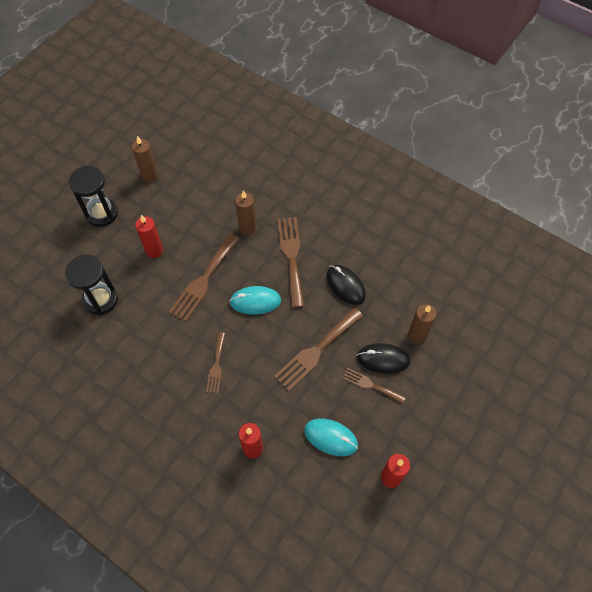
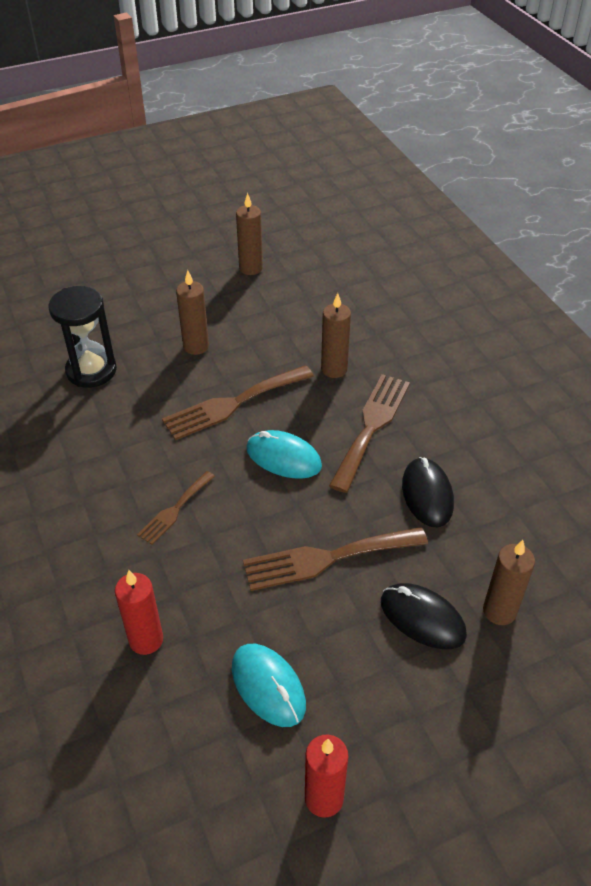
camera: 30 degrees right, 15 degrees down
(102, 213) = (164, 284): black hourglass -> none
(154, 250) = (196, 346): red candle -> brown candle
(371, 385) = (379, 644): brown fork -> none

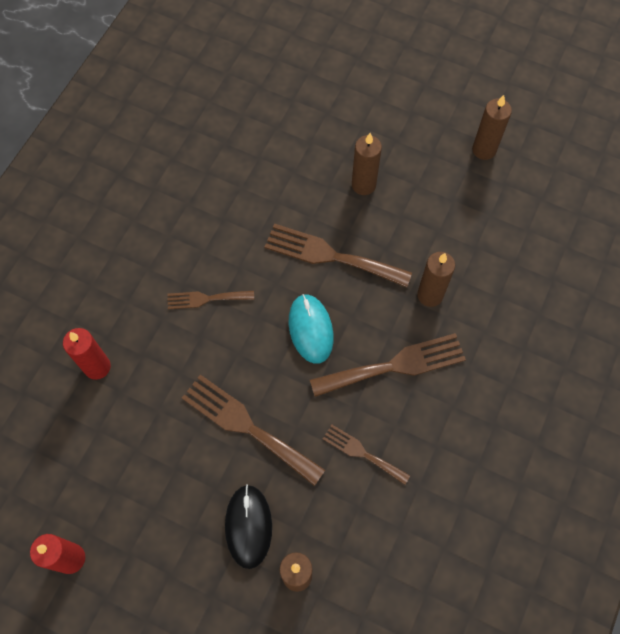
camera: 50 degrees right, 20 degrees up
(91, 370) = (278, 142): black hourglass -> none
(268, 686) = (120, 466): turquoise mouse -> none
(427, 495) = (362, 453): black mouse -> brown fork

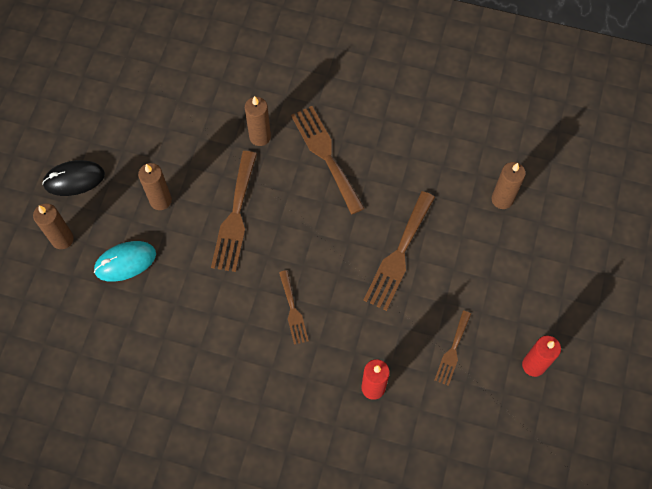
camera: 100 degrees left, 0 degrees up
(248, 526) = (475, 239): black mouse -> black mouse (74, 179)
(310, 329) = (306, 221): turquoise mouse -> turquoise mouse (125, 262)
(362, 453) = (401, 169): brown fork -> brown fork (452, 351)
(484, 150) = (113, 110): brown candle -> brown candle (62, 239)

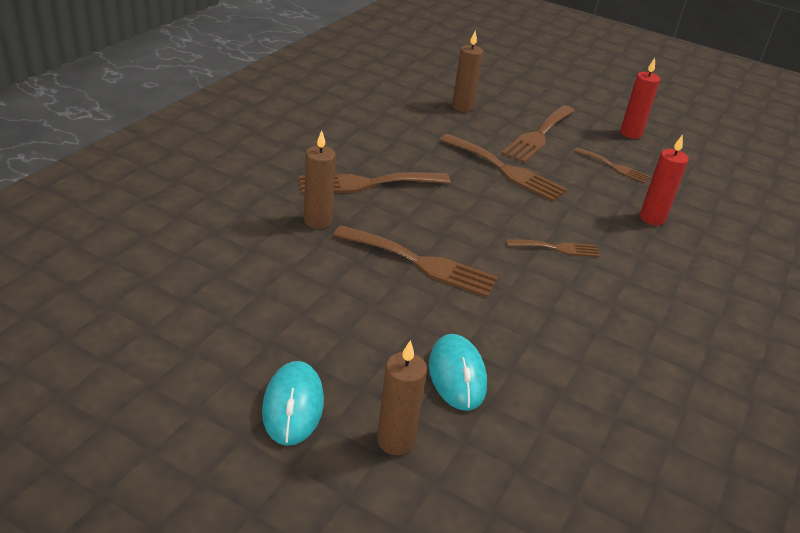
camera: 80 degrees left, 30 degrees down
(74, 179) = (293, 406): black mouse -> turquoise mouse
(160, 200) = (371, 321): brown candle -> none
(479, 275) = (538, 136): none -> brown fork

